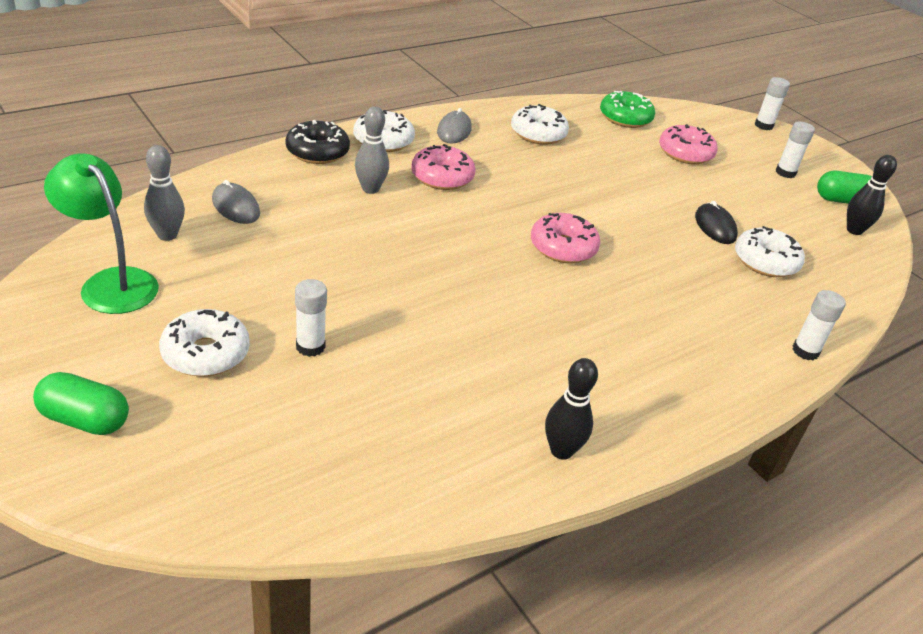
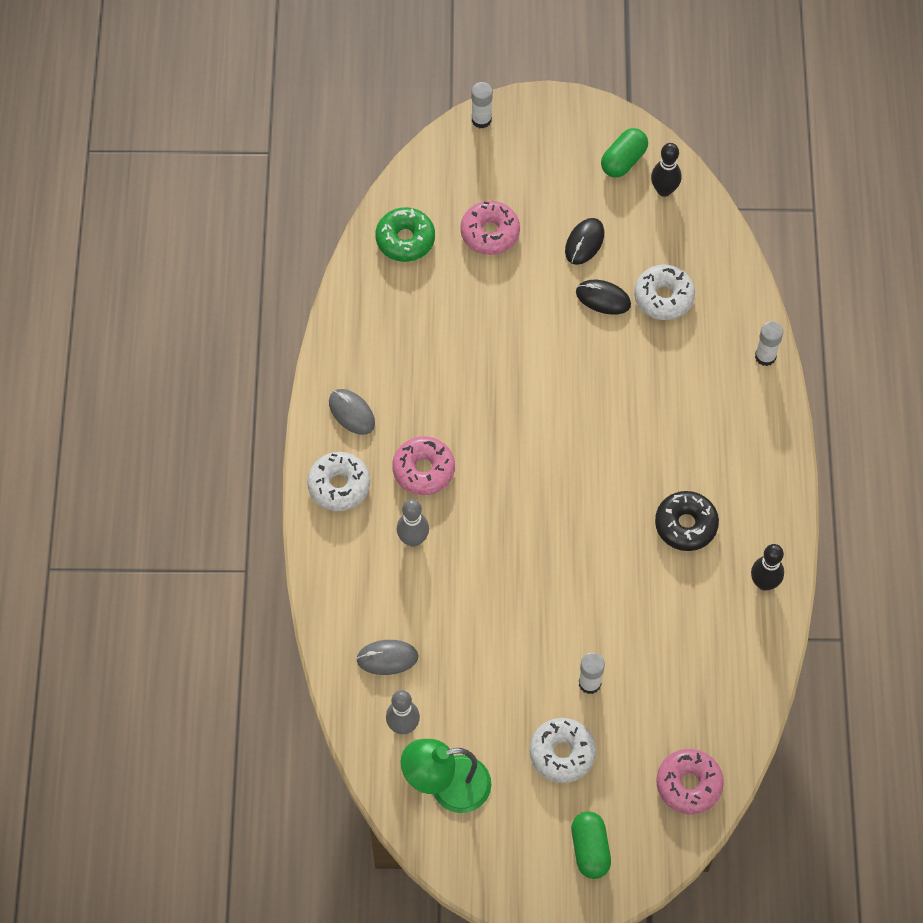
camera: 50 degrees left, 25 degrees up
(85, 420) = (590, 849): green capsule -> green capsule turned 60 degrees counterclockwise
(317, 152) = (331, 552): black donut -> black donut (686, 525)
(538, 134) = (394, 340): white donut -> none
(563, 247) = (569, 438): pink donut -> pink donut (688, 784)
(747, 201) = (584, 242): none -> black mouse
(785, 172) = (562, 171): white glue stick -> none

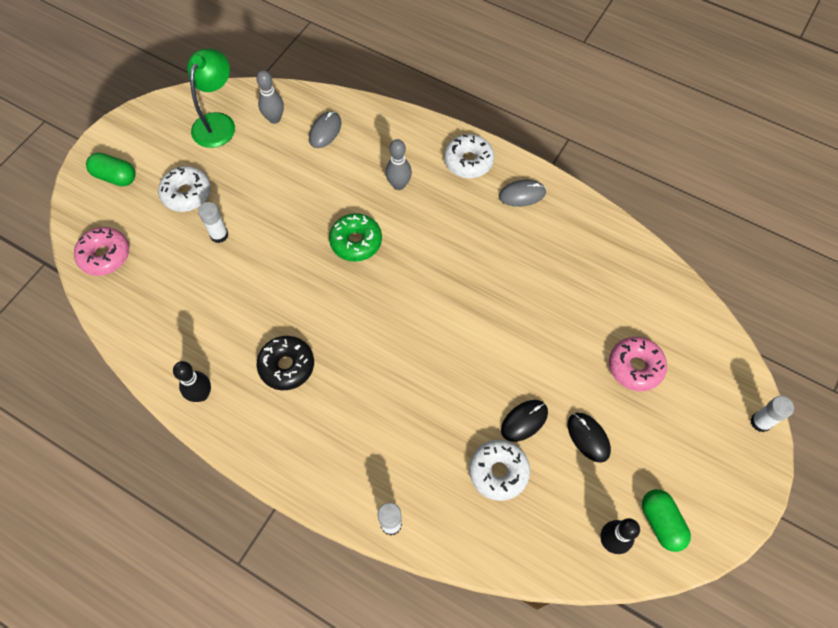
camera: 120 degrees right, 0 degrees up
(405, 239) = (659, 301): green donut -> green donut (356, 242)
(423, 470) = (448, 216): pink donut -> none

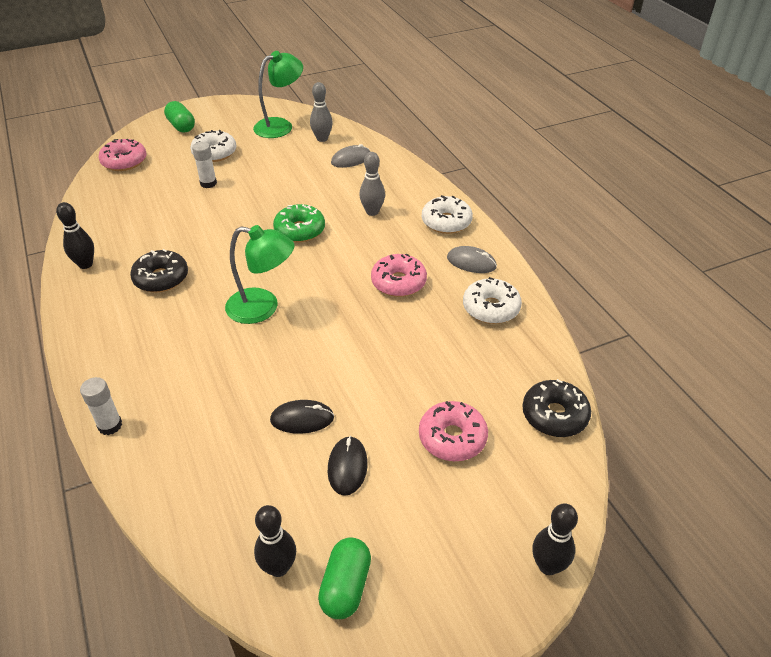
camera: 35 degrees right, 20 degrees down
(402, 341) = (263, 308): none -> green lamp
(484, 249) = (398, 282): none -> pink donut
(498, 472) = (237, 443): white donut -> white donut (491, 308)
(683, 304) = (554, 415): none -> black donut
(760, 422) = (548, 566): white glue stick -> black bowling pin

